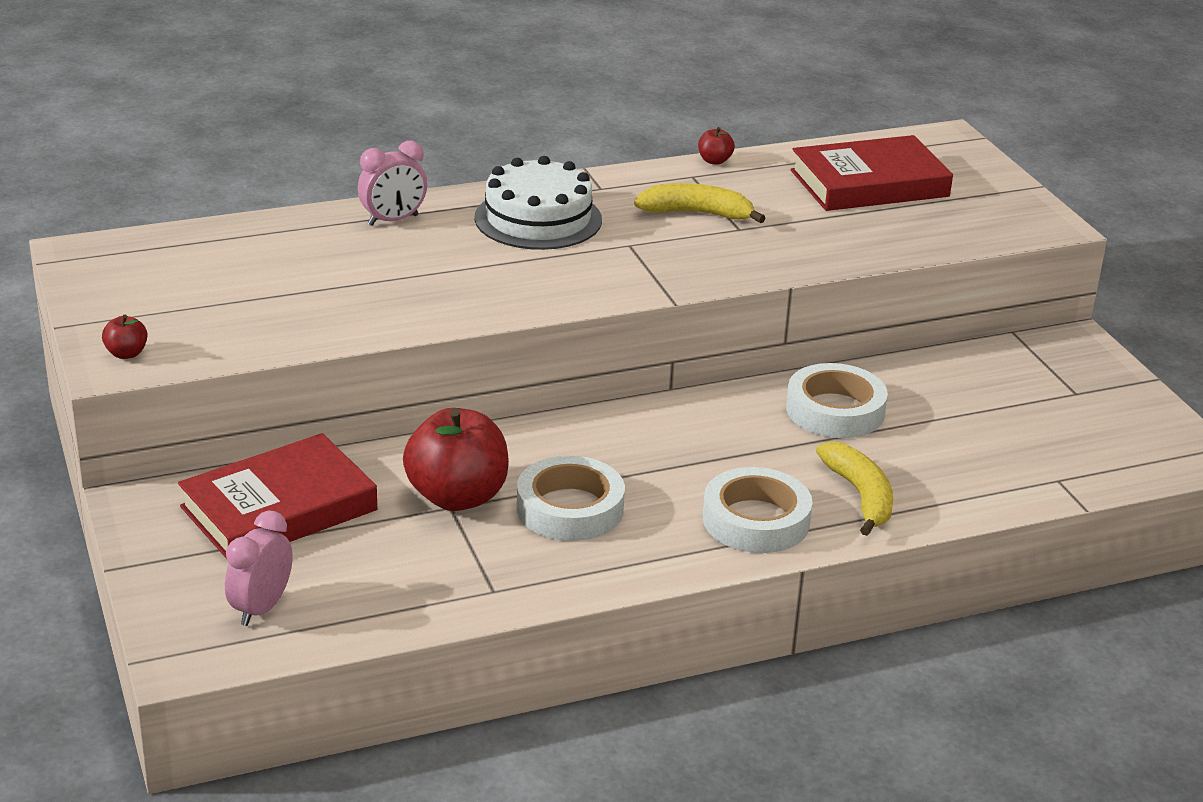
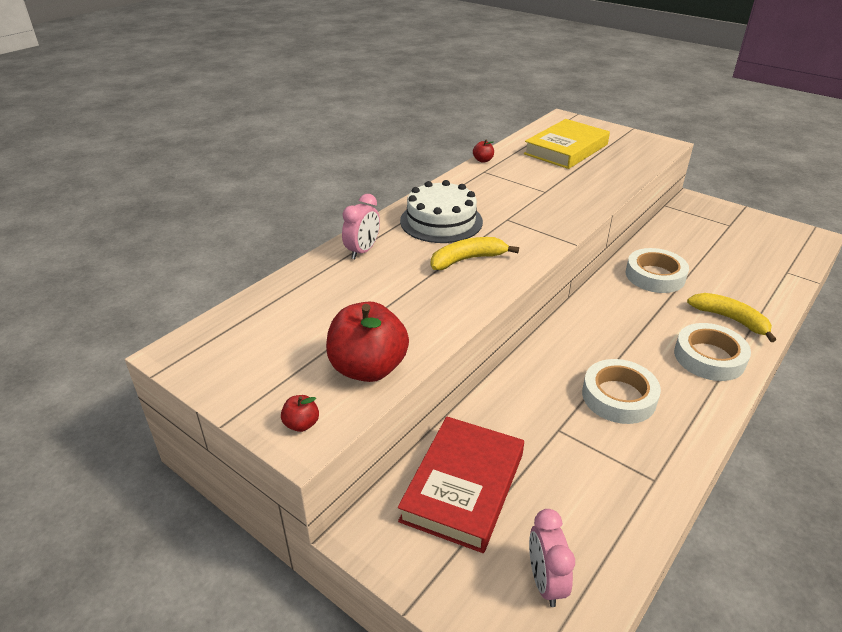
camera: 30 degrees left, 5 degrees up
(457, 496) = (553, 420): red apple -> red apple (368, 368)
(697, 213) = (514, 190): yellow banana -> yellow banana (467, 259)
(869, 183) = (566, 149): red book -> yellow book

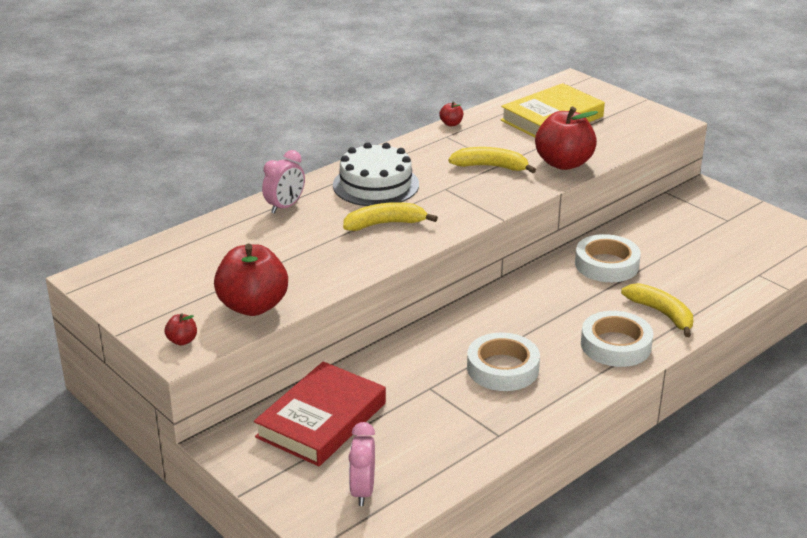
camera: 10 degrees right, 5 degrees down
(537, 195) = (490, 167): none -> yellow banana
(599, 187) = (563, 163): none -> red apple

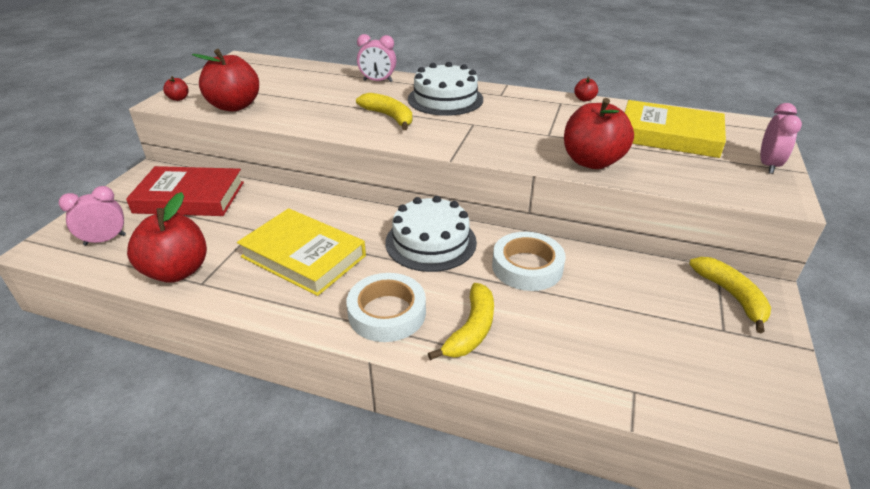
camera: 60 degrees right, 5 degrees up
(466, 447) = (177, 271): none -> red apple
(490, 167) = (535, 132): yellow banana -> yellow banana (731, 296)
(502, 368) = (303, 256): white tape -> yellow book
(536, 297) = (431, 242): none -> white cake
(627, 106) = (768, 165): none -> pink clock

